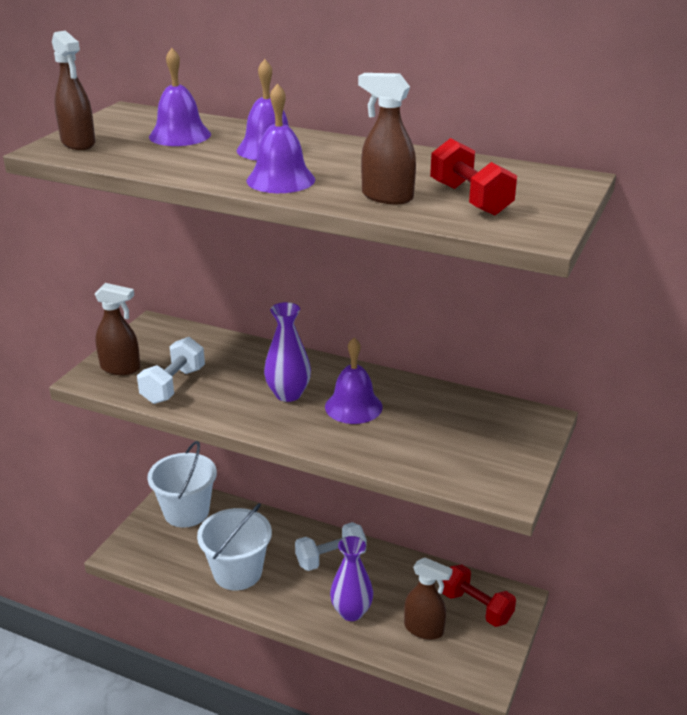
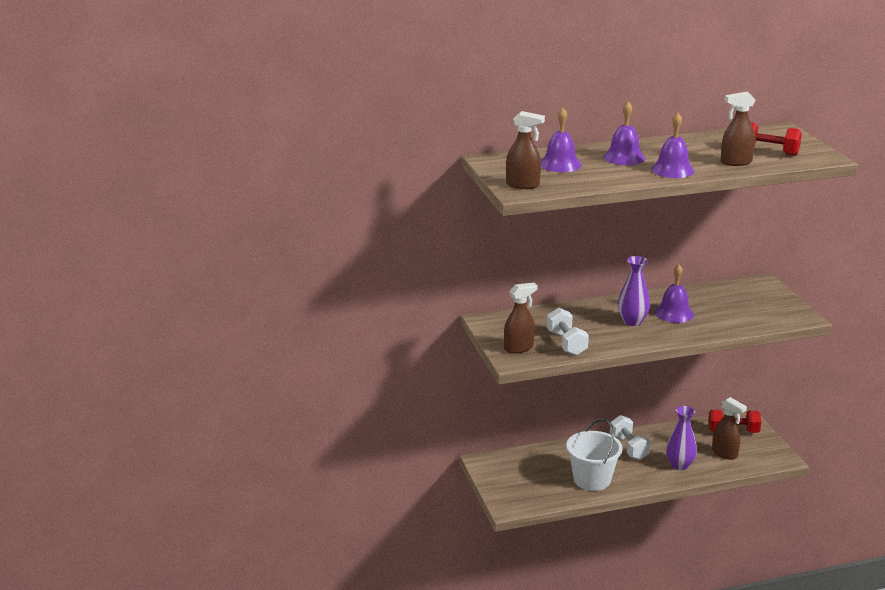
camera: 40 degrees left, 5 degrees down
(186, 512) = (509, 467): white bucket -> none
(331, 558) = (629, 447): white dumbbell -> white dumbbell turned 45 degrees counterclockwise
(424, 629) = (725, 453): brown spray bottle -> brown spray bottle turned 60 degrees clockwise

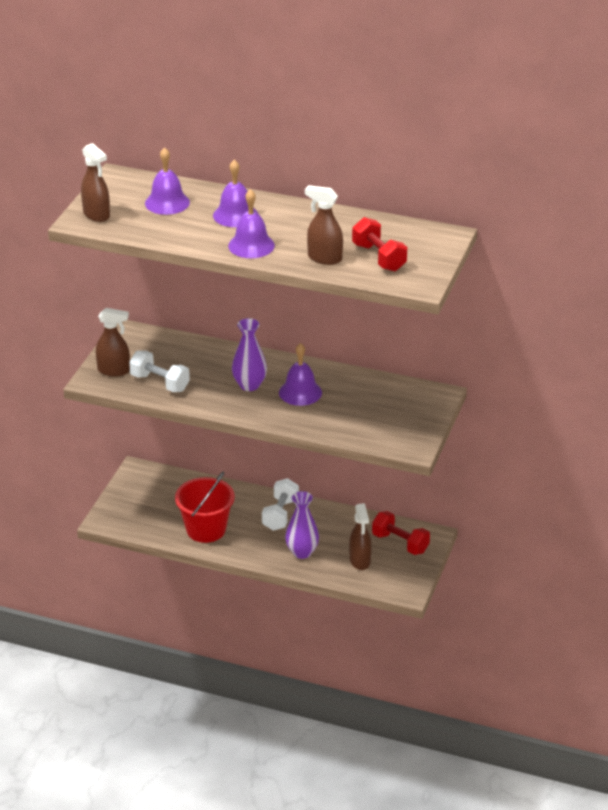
camera: 35 degrees right, 10 degrees up
(566, 343) = (160, 383): white dumbbell -> white dumbbell turned 75 degrees counterclockwise
(592, 480) = (206, 529): white bucket -> red bucket

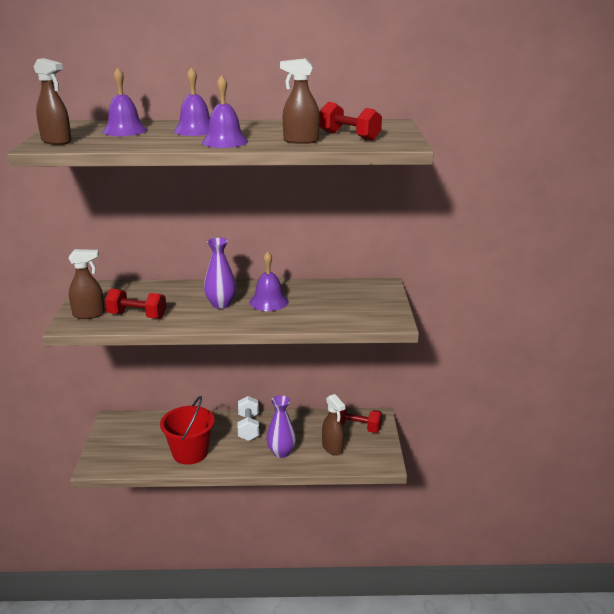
camera: 20 degrees left, 10 degrees down
(160, 383) = (137, 316): white dumbbell -> red dumbbell

